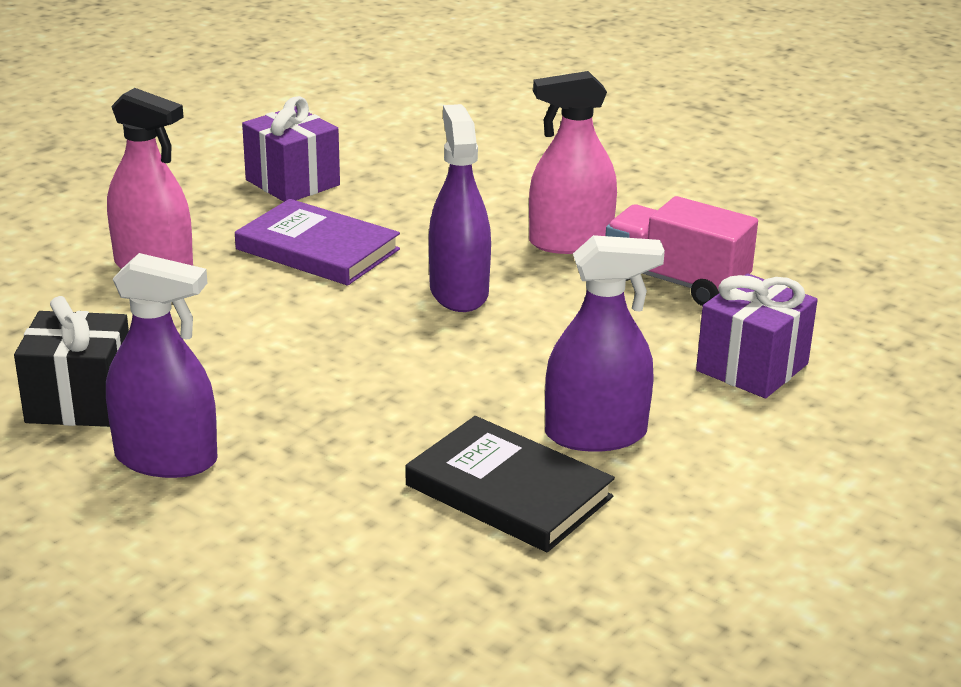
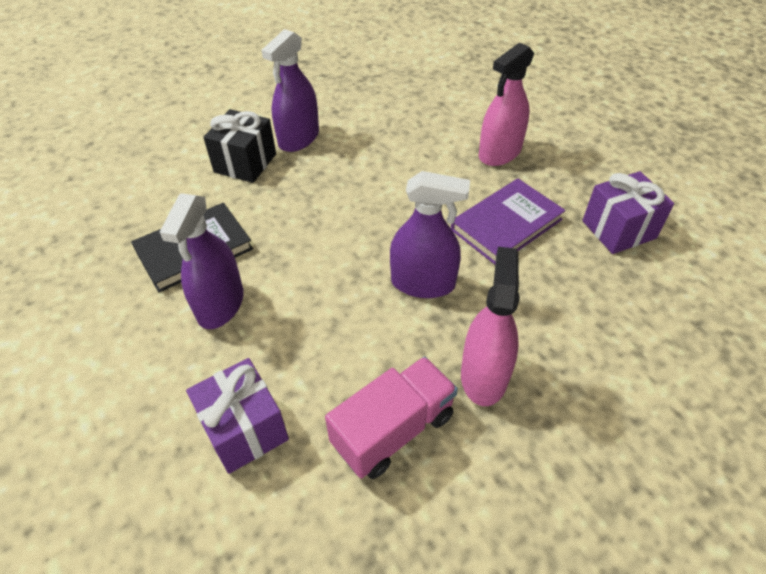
camera: 110 degrees right, 20 degrees up
(80, 402) = (363, 118): black gift -> black gift (245, 163)

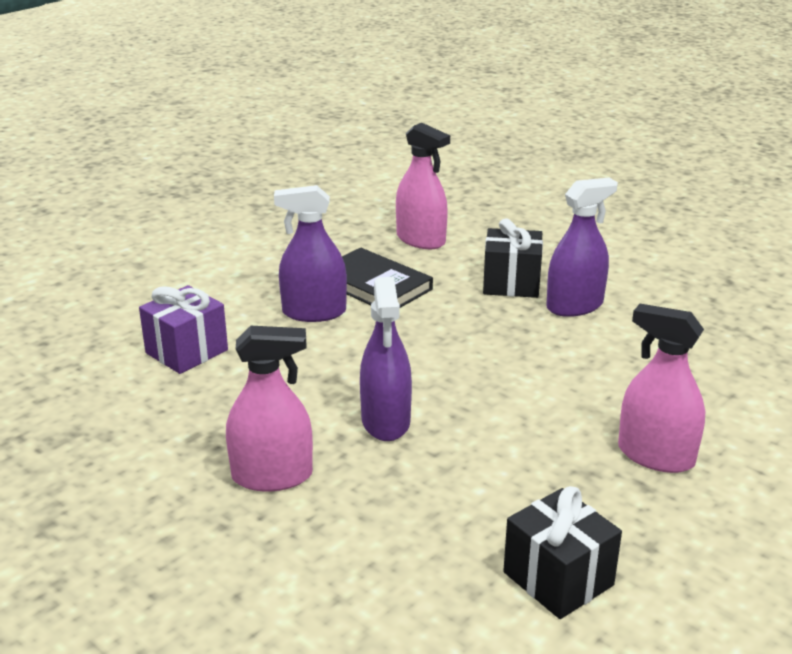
camera: 75 degrees right, 20 degrees down
(127, 201) = (421, 240): none -> pink spray bottle
(299, 138) = (574, 306): purple spray bottle -> purple spray bottle turned 135 degrees clockwise
(393, 429) = (198, 427): pink truck -> none
(506, 224) = (512, 473): purple book -> none
(618, 229) = (558, 578): purple gift -> black gift

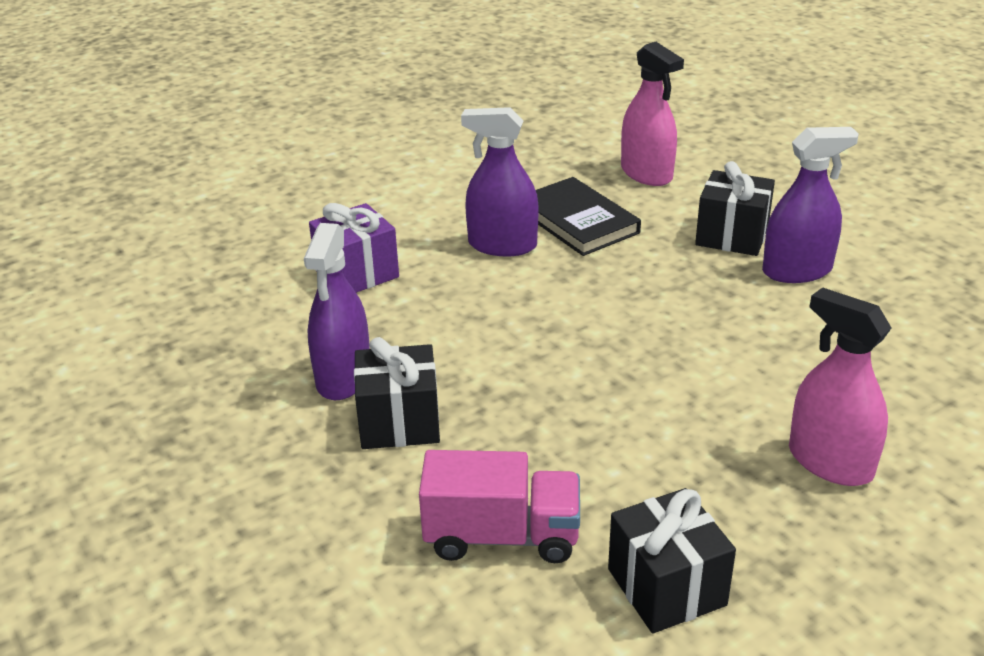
camera: 15 degrees right, 5 degrees up
(272, 476) = (399, 422): pink spray bottle -> black gift
(386, 421) = (538, 378): purple spray bottle -> purple spray bottle (343, 377)
(400, 559) = (502, 536): none -> pink truck

